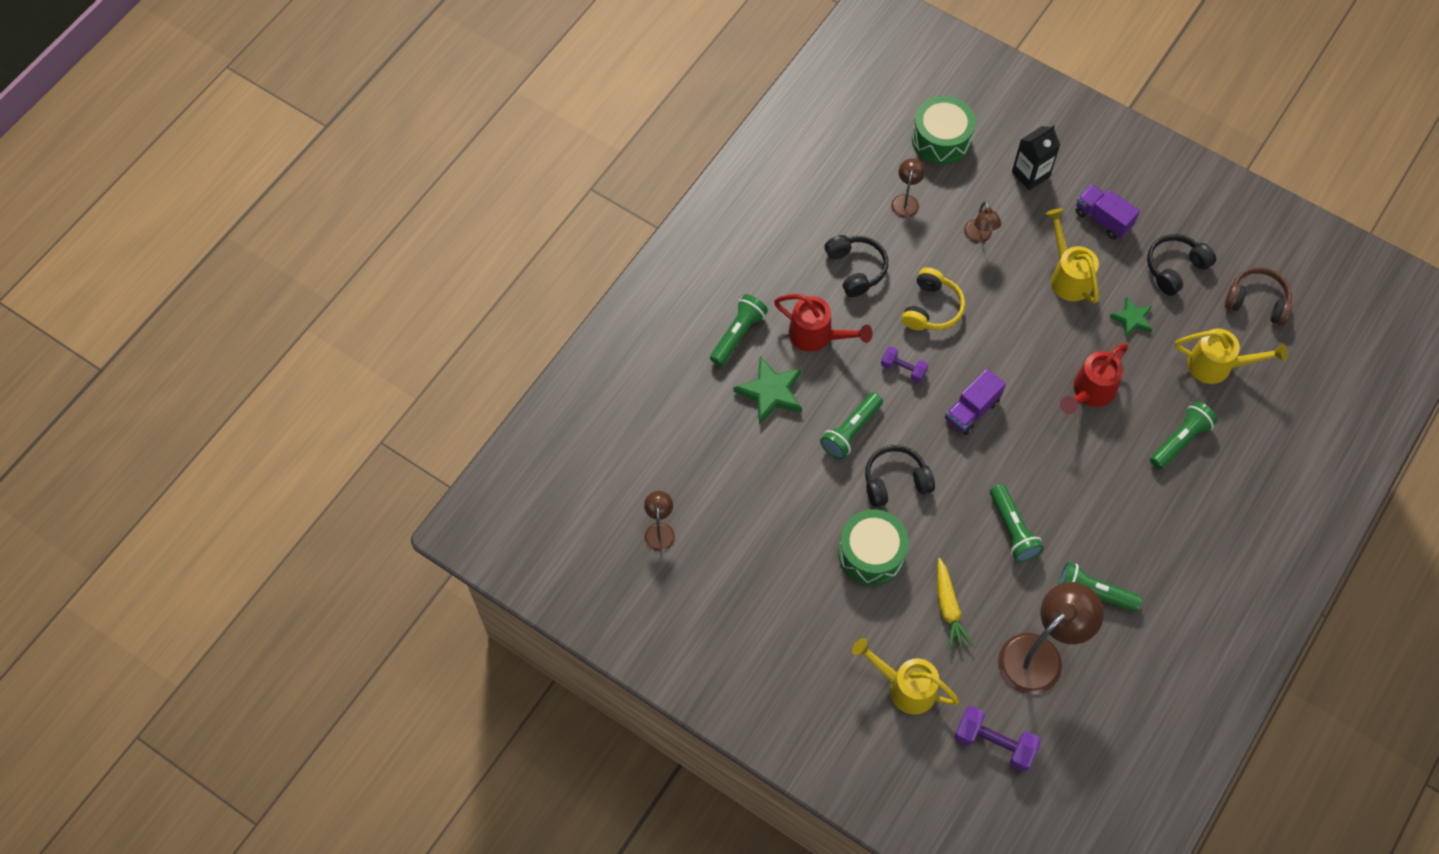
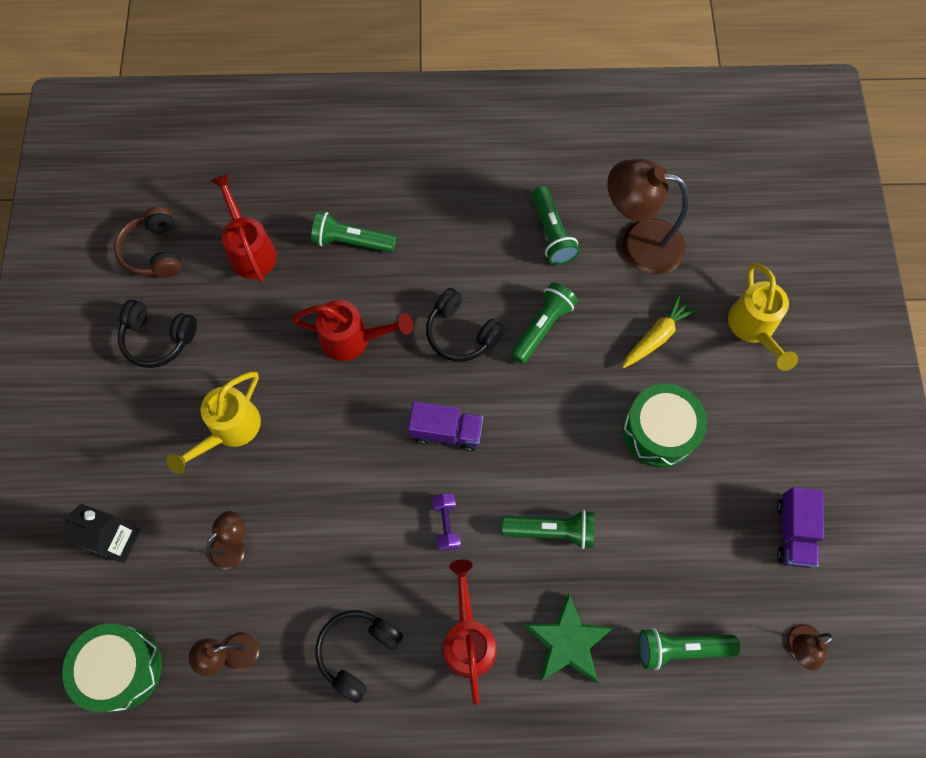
camera: 125 degrees left, 5 degrees up
(738, 335) = (526, 727): green flashlight -> green flashlight (681, 648)
(895, 481) = (572, 455): black headphones -> black headphones (461, 333)
(931, 308) = (355, 540): yellow headphones -> none
(994, 743) = (740, 235): purple dumbbell -> none
(1102, 219) = (136, 435): purple truck -> purple truck (793, 532)
(1132, 319) = (244, 346): green star -> none
(1217, 366) = (250, 250): yellow watering can -> red watering can

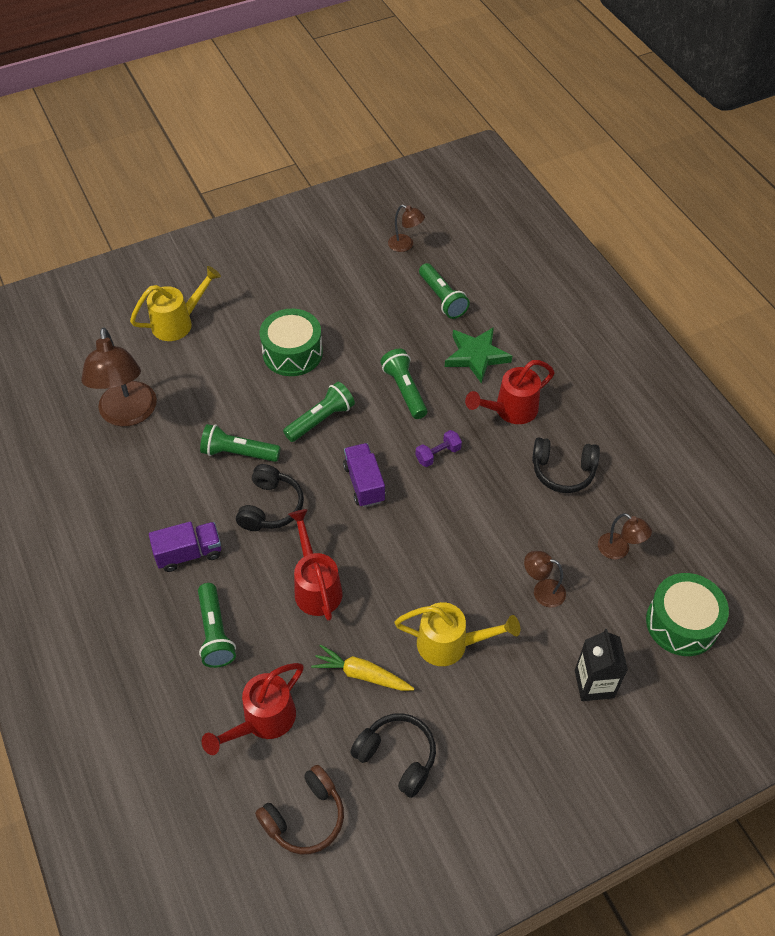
camera: 115 degrees left, 15 degrees down
(158, 338) = (397, 757): black headphones -> black headphones turned 45 degrees counterclockwise
(551, 233) = (142, 477): green flashlight -> green flashlight (321, 420)
(657, 336) = (212, 377): yellow carrot -> yellow carrot (362, 674)
(793, 532) = (329, 264): purple truck -> purple truck (189, 553)

